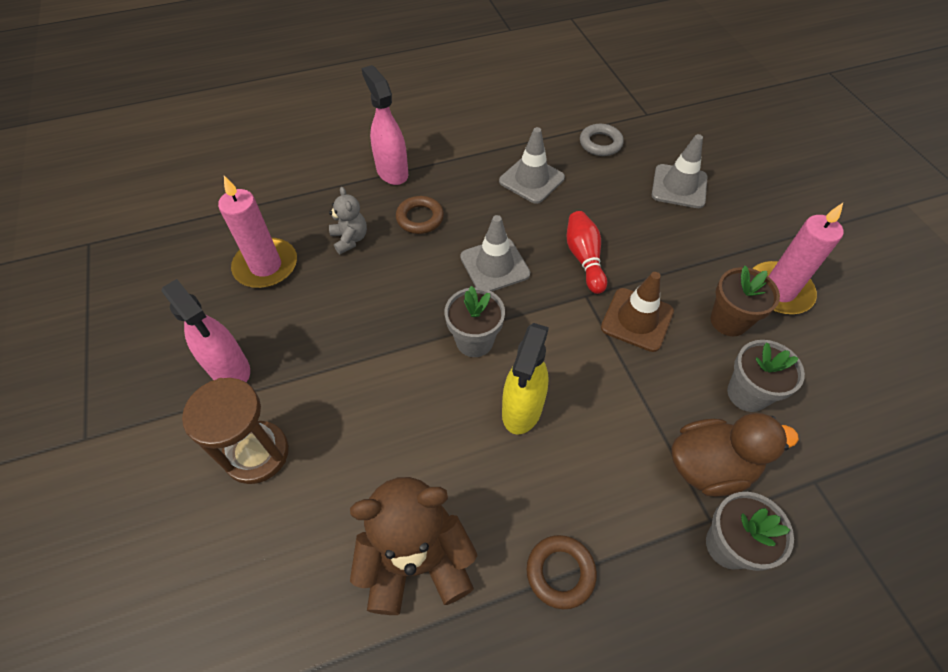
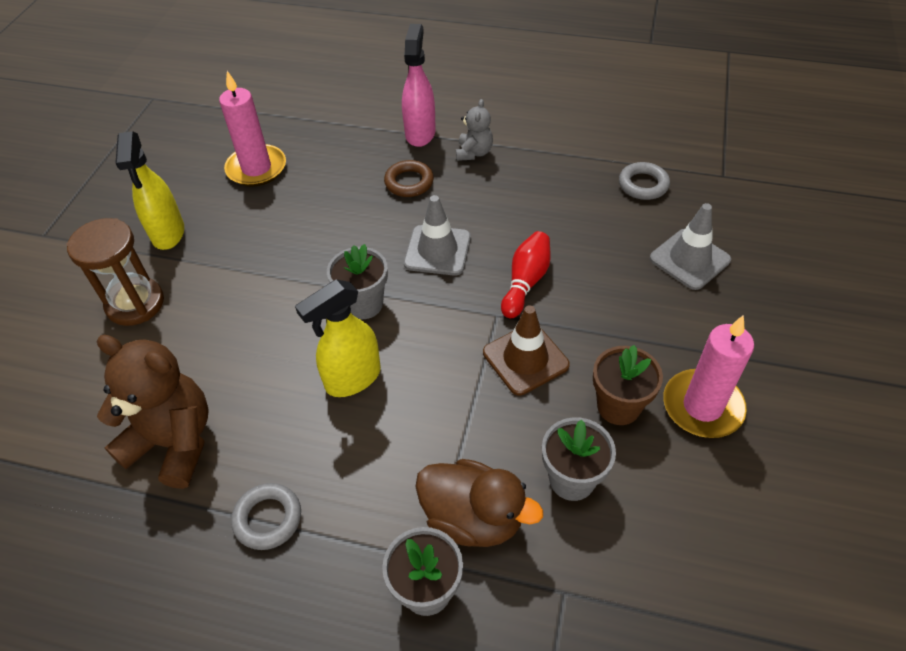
camera: 35 degrees right, 5 degrees down
(229, 368) = (168, 233): pink spray bottle -> yellow spray bottle
(350, 239) = (337, 175): grey teddy bear -> grey teddy bear (474, 153)
(531, 180) = (541, 191): grey traffic cone -> none
(560, 572) = (268, 519): brown ring -> grey ring

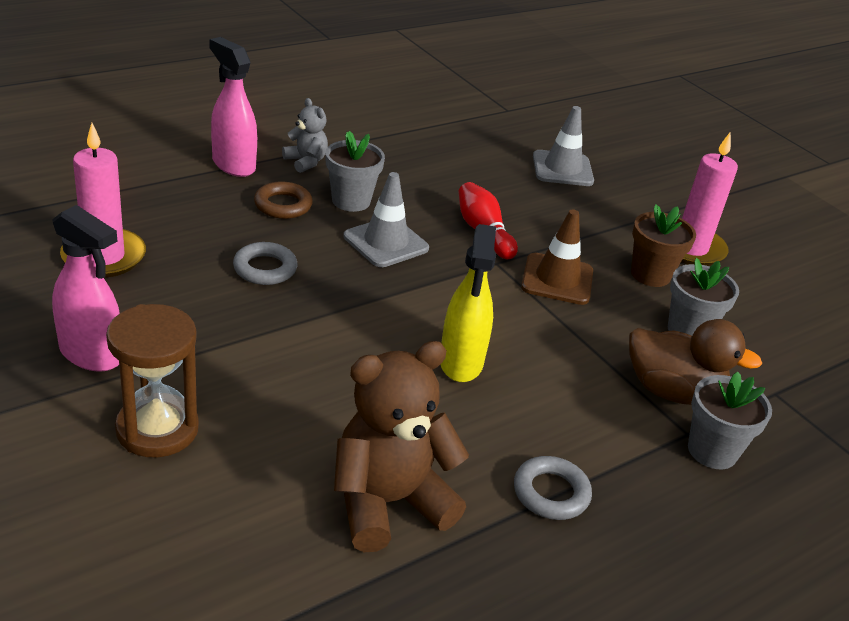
camera: 55 degrees left, 15 degrees down
(168, 233) = (91, 354): yellow spray bottle -> pink spray bottle
(363, 304) = (386, 309): grey flower pot -> grey flower pot (351, 201)
(473, 518) = (672, 391): brown duck -> brown duck turned 45 degrees clockwise
(643, 185) = (466, 135): grey ring -> grey ring (265, 269)

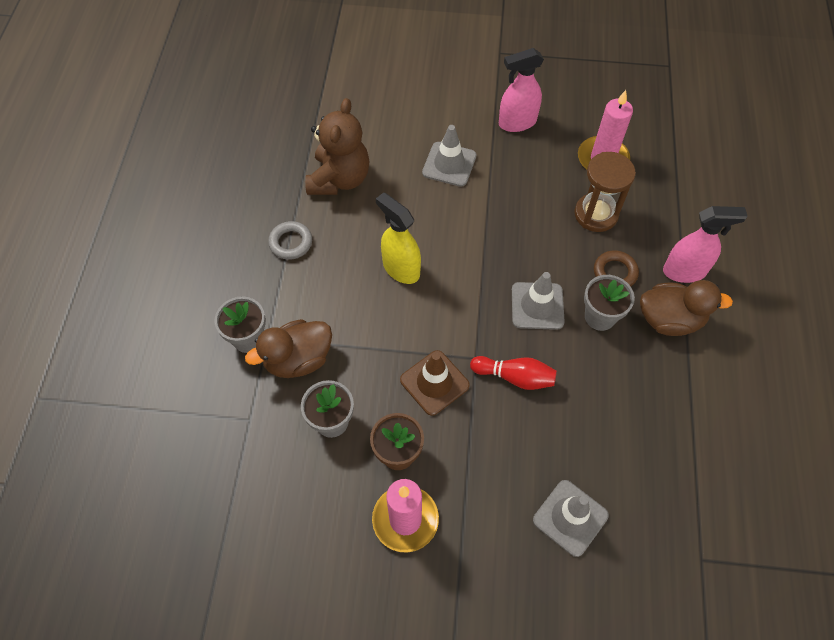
camera: 135 degrees right, 25 degrees up
(157, 429) = (447, 124): brown hourglass -> brown hourglass (596, 214)
(242, 391) = (449, 164): none -> grey traffic cone
(265, 269) = (547, 225): grey ring -> none
(306, 162) = (669, 320): grey teddy bear -> brown duck

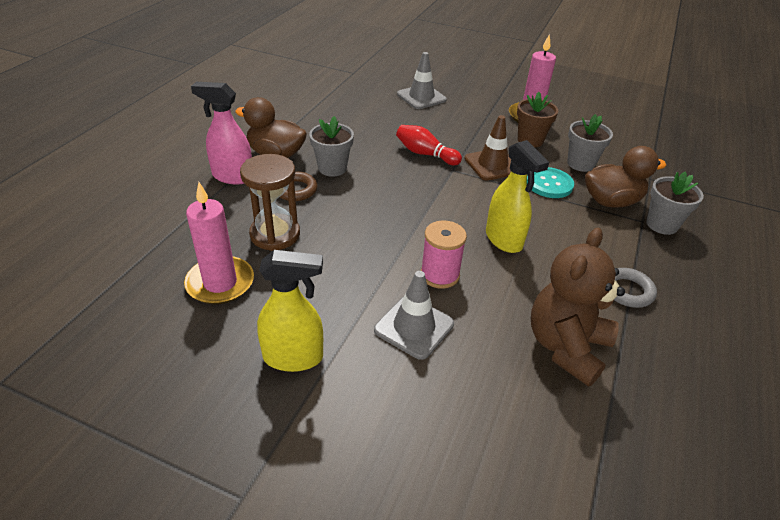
camera: 165 degrees left, 20 degrees down
(366, 368) = (549, 184): none -> turquoise button
(445, 214) = (439, 275): none -> pink spool
(517, 123) = (294, 357): pink spray bottle -> yellow spray bottle
(537, 306) = (382, 186): grey traffic cone -> none

